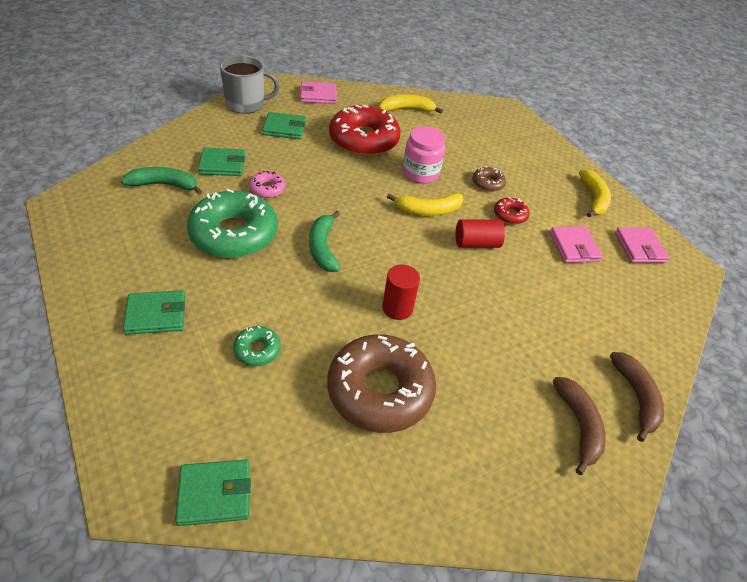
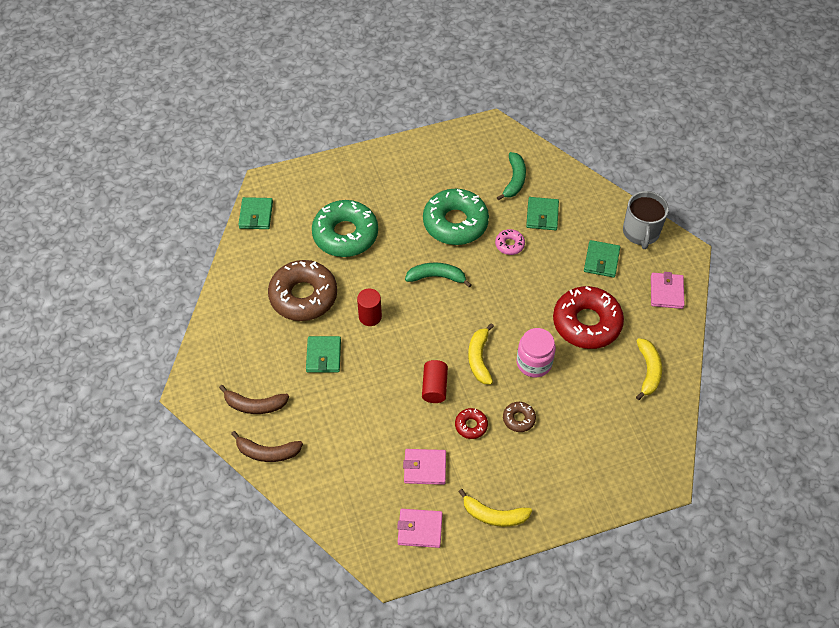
camera: 105 degrees right, 10 degrees up
(156, 315) = (381, 184): green wallet -> green wallet (323, 356)
(257, 350) = (345, 234): green donut -> green donut, size x2.24

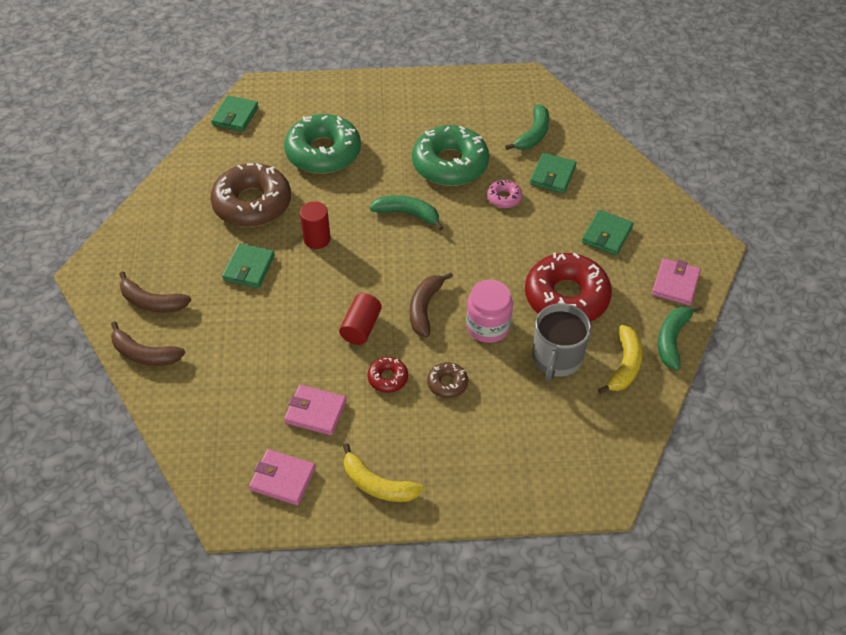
camera: 15 degrees right, 5 degrees down
(479, 358) = (425, 308): yellow banana -> brown banana
(641, 232) = (664, 215): grey mug -> grey mug (556, 358)
(677, 340) = (672, 339): none -> green banana

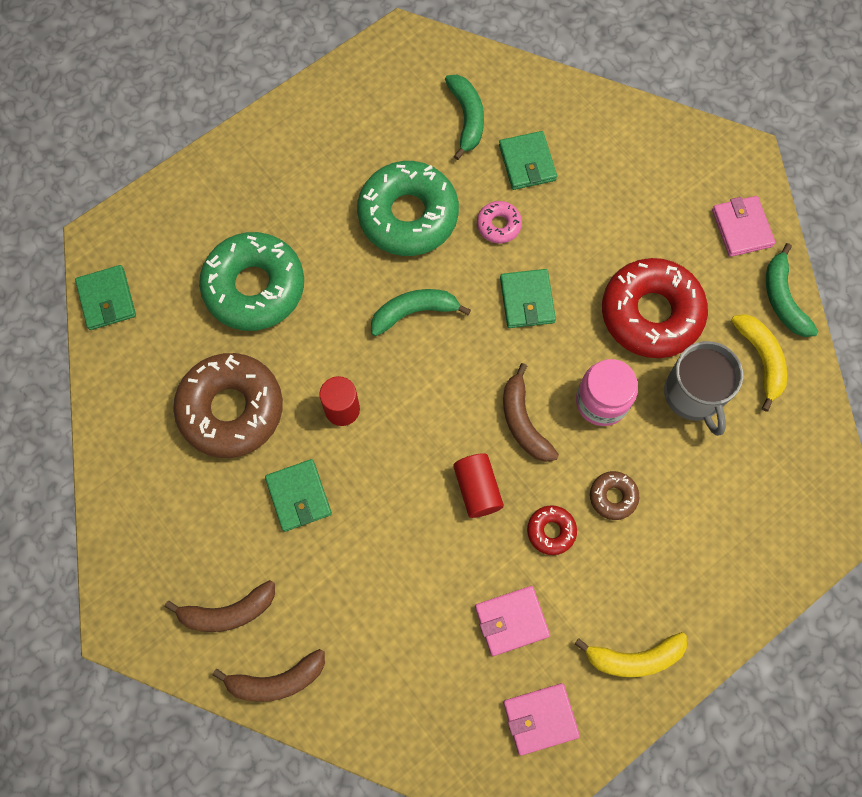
camera: 35 degrees left, 20 degrees up
(607, 235) = (635, 208): green wallet -> green wallet (527, 300)

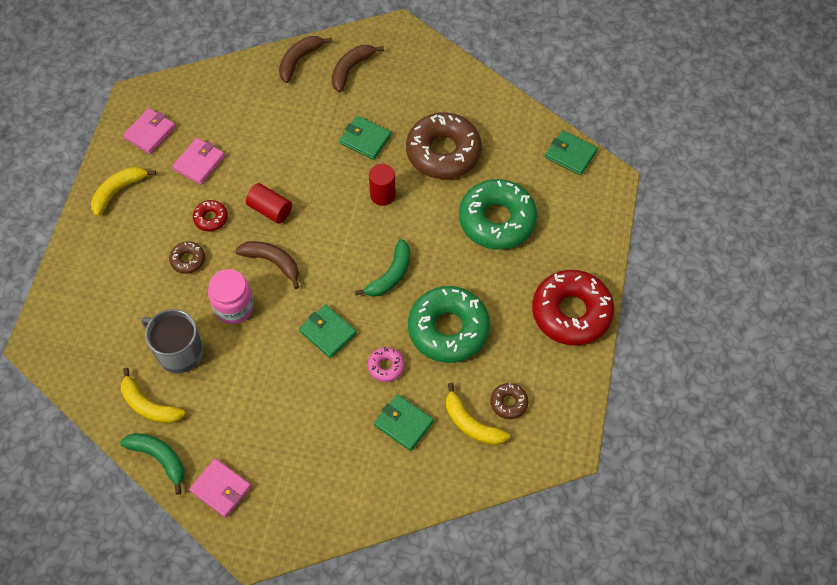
camera: 140 degrees right, 10 degrees down
(417, 111) = (509, 403): none -> brown donut
(467, 118) = (471, 424): green banana -> yellow banana
(651, 313) = (242, 383): red donut -> red donut (571, 312)

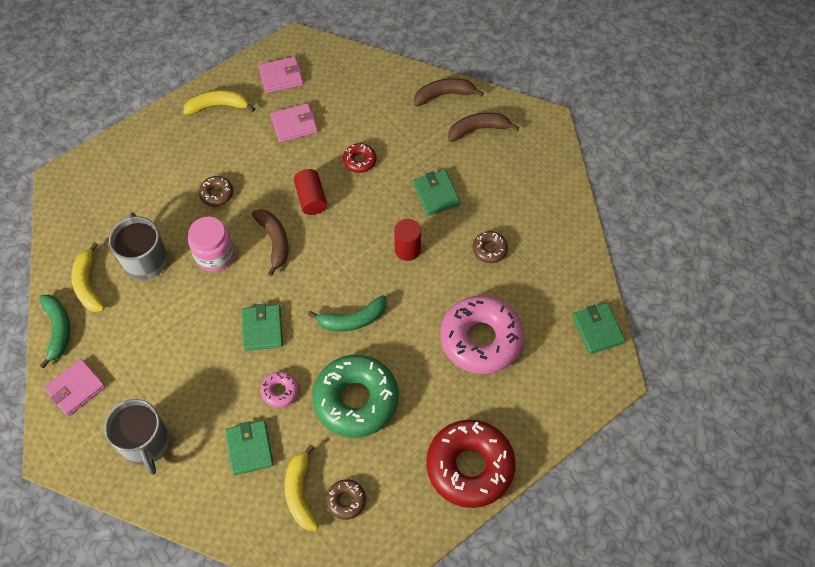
camera: 40 degrees right, 0 degrees up
(211, 218) = (262, 173): red donut -> red donut (359, 161)
(221, 489) = (75, 388): pink wallet -> pink wallet turned 60 degrees clockwise
(319, 483) = (145, 443): none -> grey mug
(443, 152) = (489, 249): brown donut -> brown donut, size x0.45
(497, 220) = (481, 339): green donut -> pink donut

